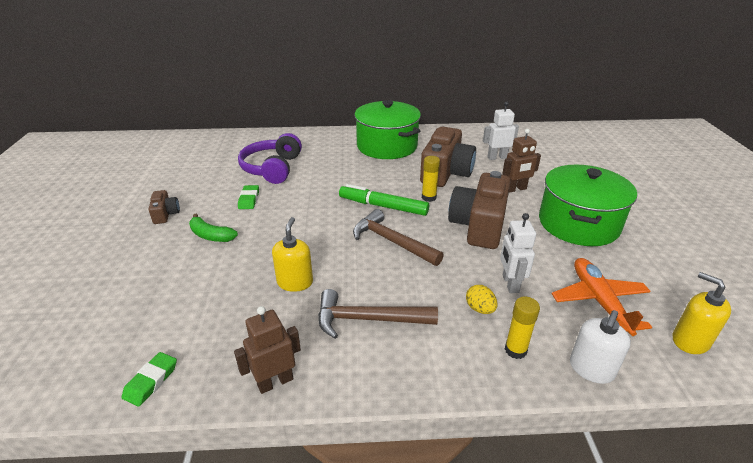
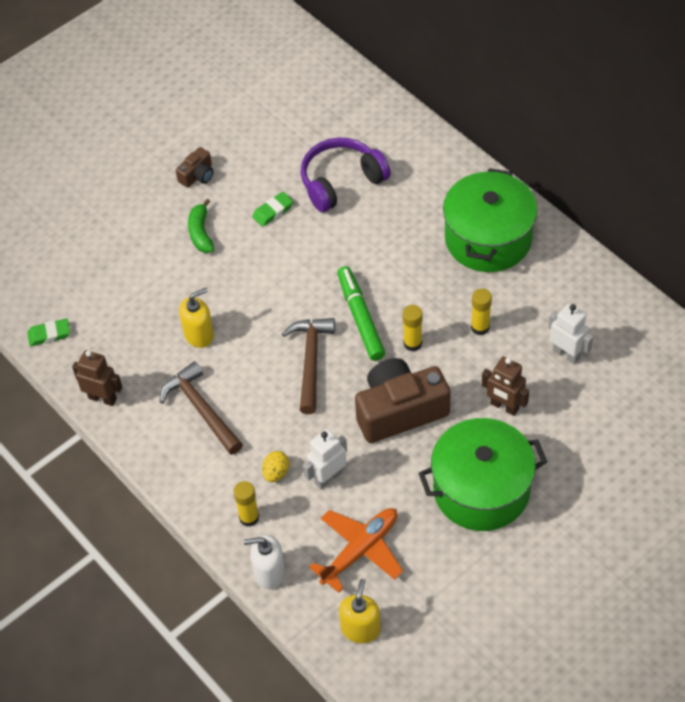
camera: 55 degrees right, 20 degrees up
(445, 172) = (480, 327): brown camera -> yellow glue stick

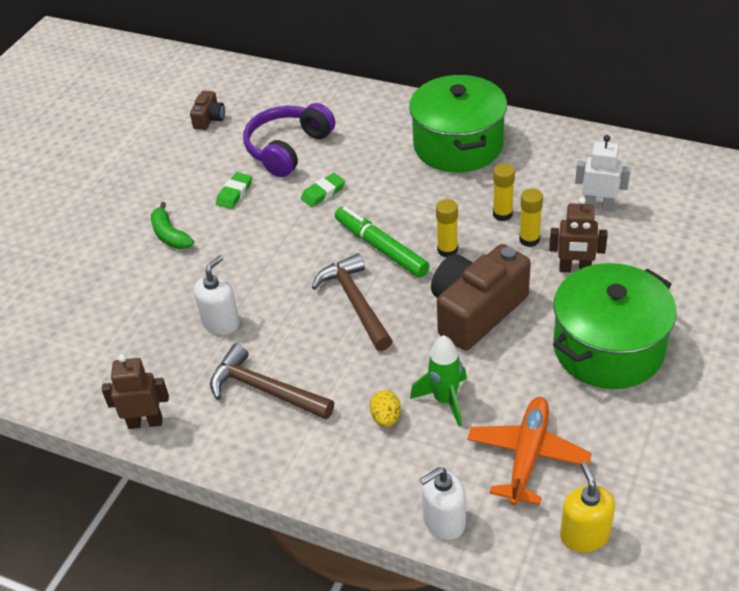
camera: 25 degrees left, 10 degrees down
(49, 334) = (48, 384): green eraser -> green eraser (323, 193)
(197, 175) = (138, 190): brown camera -> brown camera (209, 119)
(199, 334) = (221, 322): yellow soap dispenser -> white soap dispenser
(249, 517) = (384, 474): yellow glue stick -> yellow glue stick (529, 240)
(328, 478) = (445, 400): white robot -> green rocket

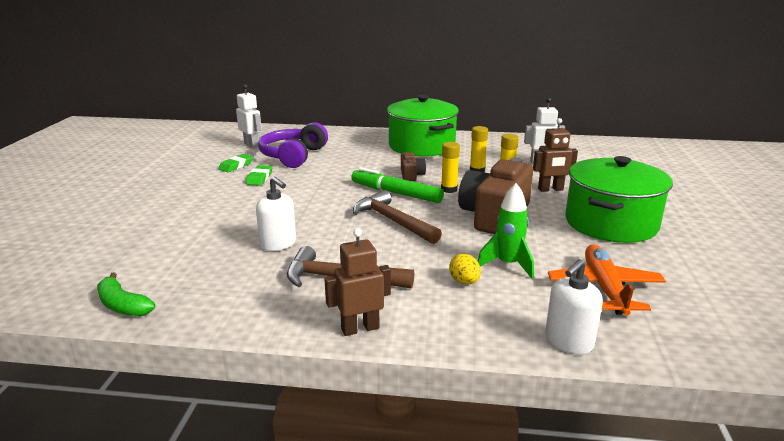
camera: 20 degrees left, 20 degrees down
(145, 422) = (226, 315): brown robot -> brown robot (360, 328)
(170, 235) = (210, 202): green banana -> green banana (123, 305)
(209, 119) = (223, 148): brown camera -> brown camera (411, 175)
(221, 322) = (278, 244): white soap dispenser -> white soap dispenser turned 120 degrees clockwise
(245, 115) = (251, 145): none -> white robot
(323, 193) = (333, 172): green eraser -> green eraser (236, 166)
(584, 535) = (699, 331): yellow soap dispenser -> none

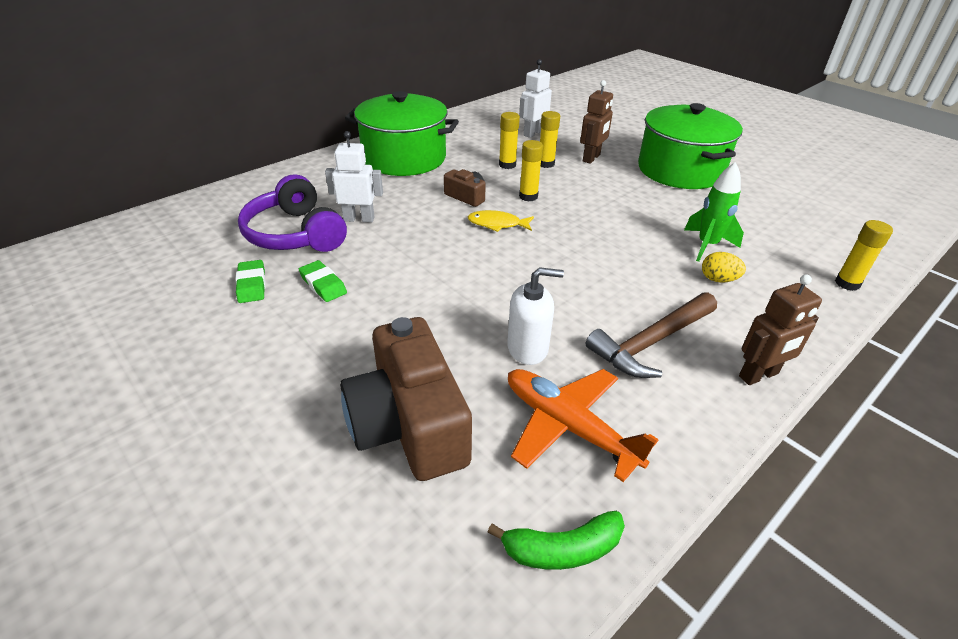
camera: 50 degrees left, 15 degrees up
(251, 145) = (201, 245): white robot -> white robot (359, 219)
(360, 328) = (759, 375): brown robot -> brown robot turned 135 degrees counterclockwise
(393, 221) = (559, 256): brown hammer -> none
(396, 193) = (497, 224): green marker -> yellow fish
(494, 216) = (610, 205): brown camera -> brown camera (409, 424)
(568, 342) = (847, 283): white soap dispenser -> yellow glue stick
(604, 288) = (779, 228): orange plane -> orange plane (568, 426)

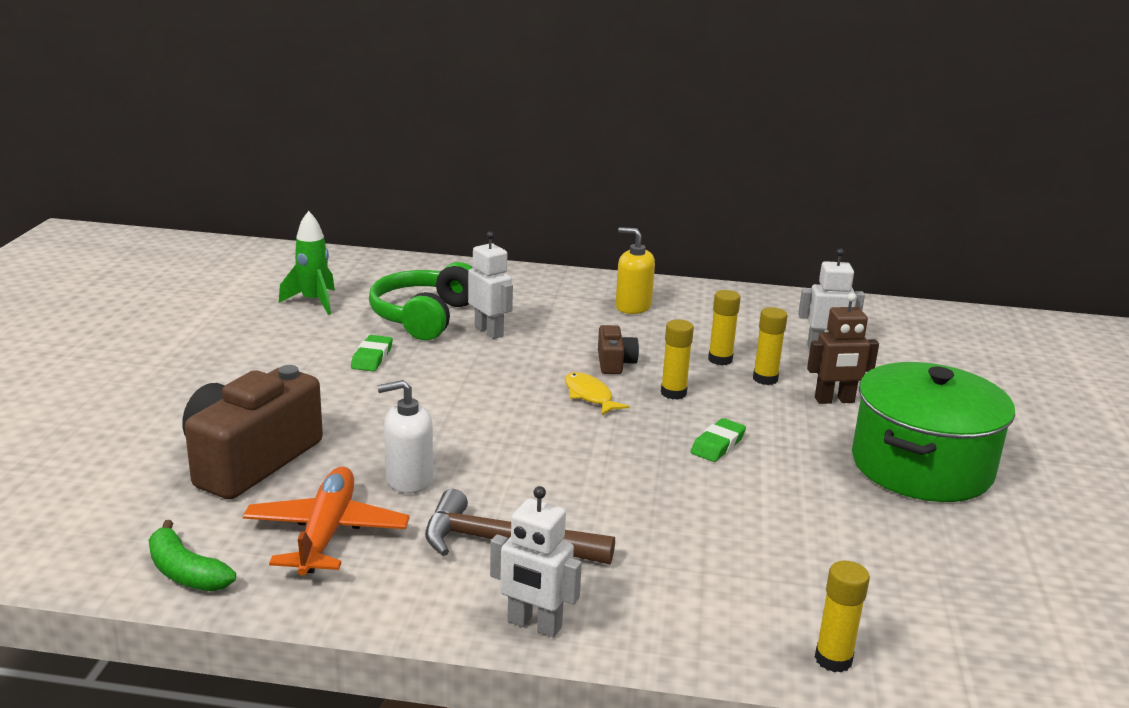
camera: 50 degrees right, 15 degrees down
(252, 285) = (333, 332): green eraser -> green eraser (718, 445)
(295, 234) = (424, 317): purple headphones -> green headphones
(404, 158) = (633, 307): green pot -> yellow soap dispenser
(528, 348) = (409, 479): white soap dispenser -> white soap dispenser turned 120 degrees clockwise
(707, 245) = (756, 531): green rocket -> green rocket (314, 302)
(718, 279) = (689, 557): yellow egg -> none
(759, 375) = (534, 625): brown robot -> white robot

